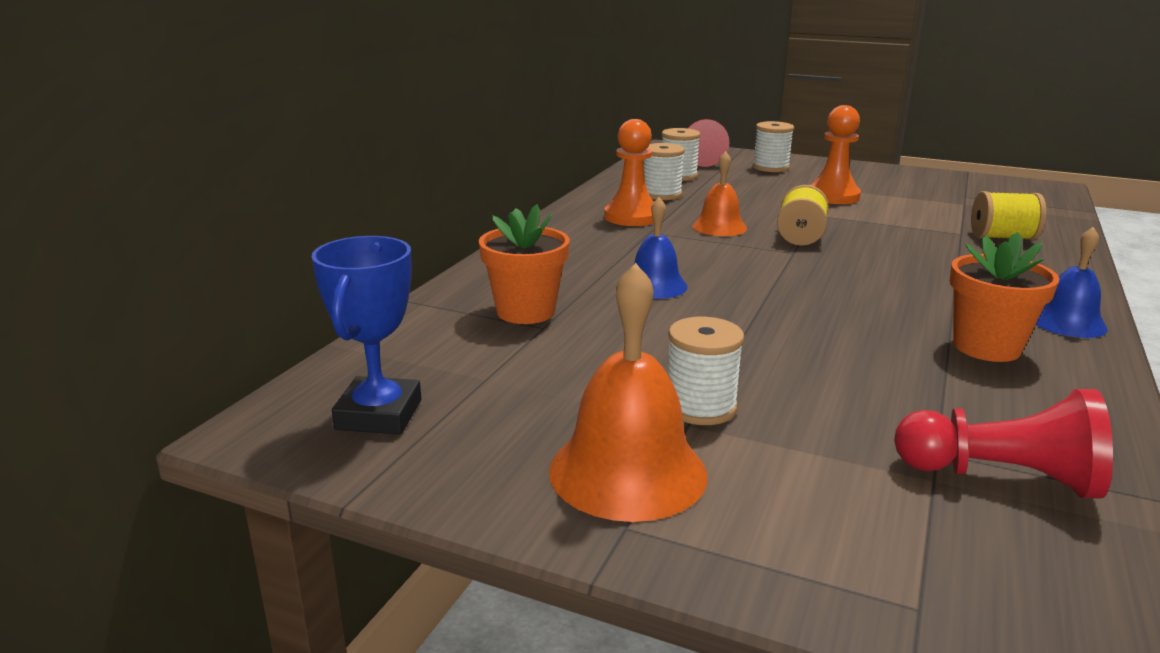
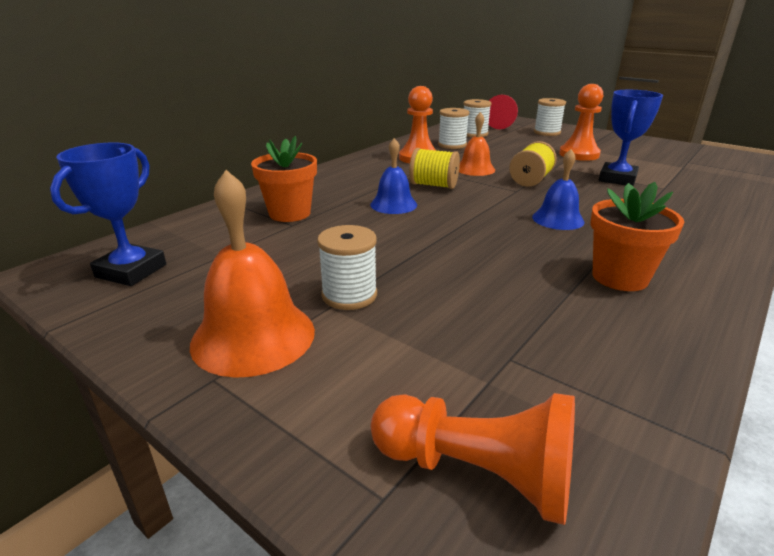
camera: 15 degrees right, 5 degrees up
(901, 226) = (617, 179): none -> blue trophy
(991, 567) = (477, 473): none -> orange pawn
(1001, 477) = (550, 390): red pawn -> none
(1002, 238) = (697, 194): yellow spool -> yellow spool (433, 185)
(1067, 322) = (708, 265): blue bell -> blue bell (558, 219)

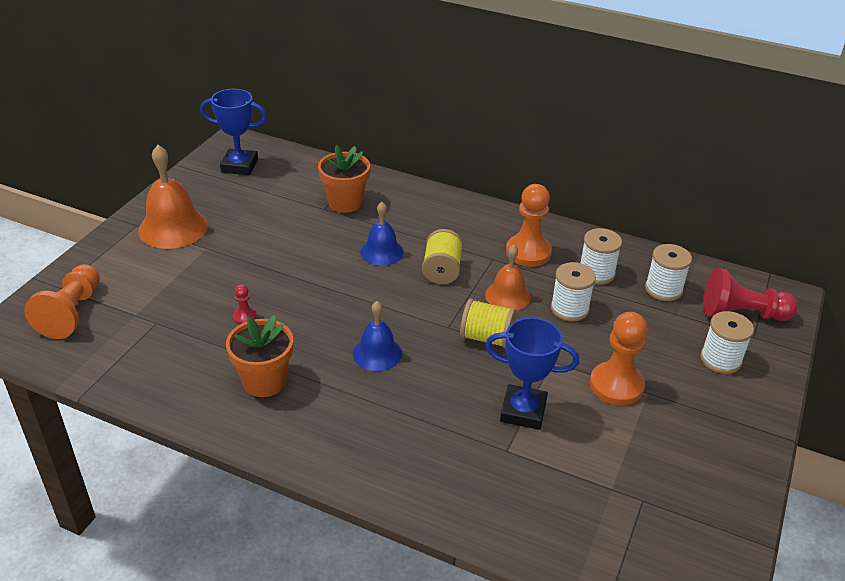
camera: 75 degrees right, 10 degrees up
(349, 295) = (221, 253): white spool -> white spool (569, 309)
(499, 284) = (245, 317): none -> red pawn

